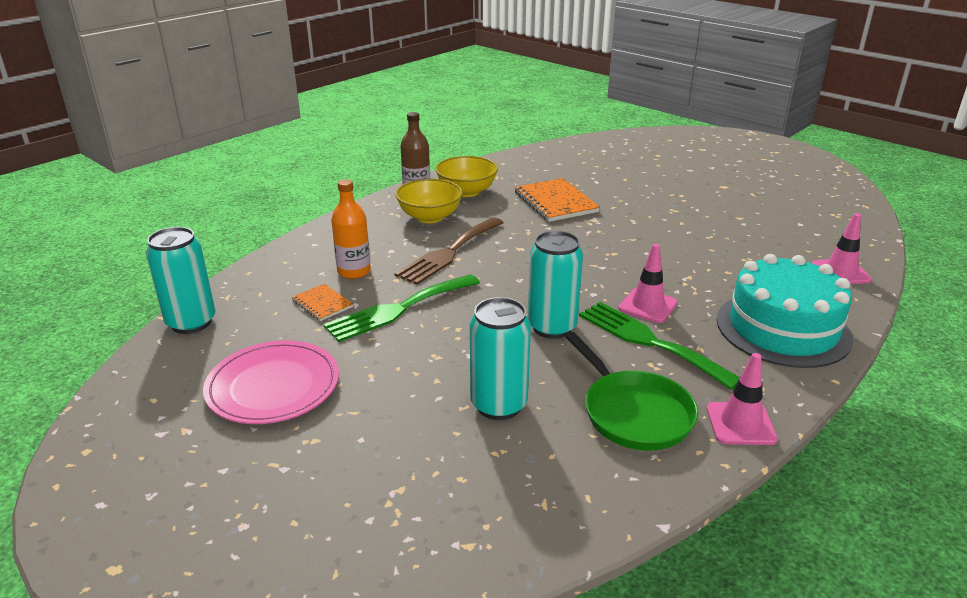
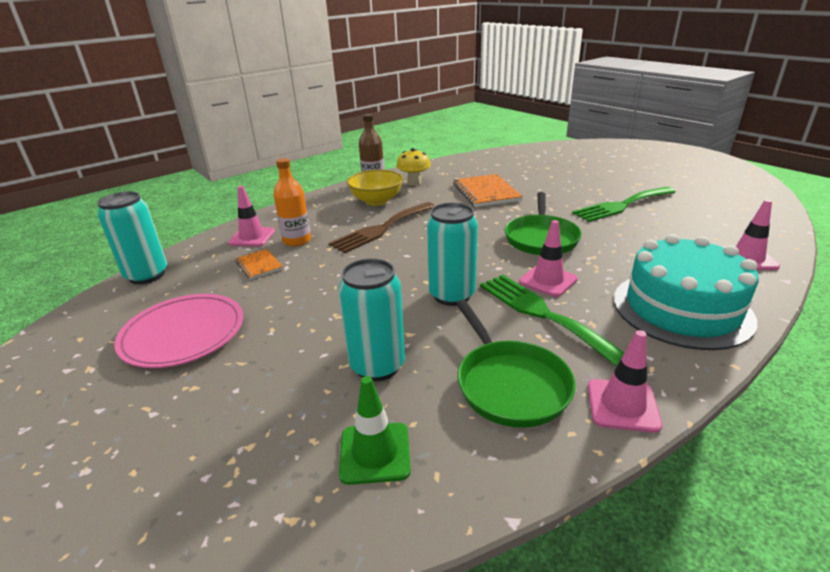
camera: 10 degrees right, 0 degrees up
(297, 269) = (252, 237): none -> pink traffic cone
(398, 309) = (320, 273): green fork -> green fork (621, 205)
(467, 191) = (414, 183): yellow bowl -> yellow mushroom
(525, 484) = (375, 453): none -> green traffic cone
(630, 257) = (541, 238): none -> green pan

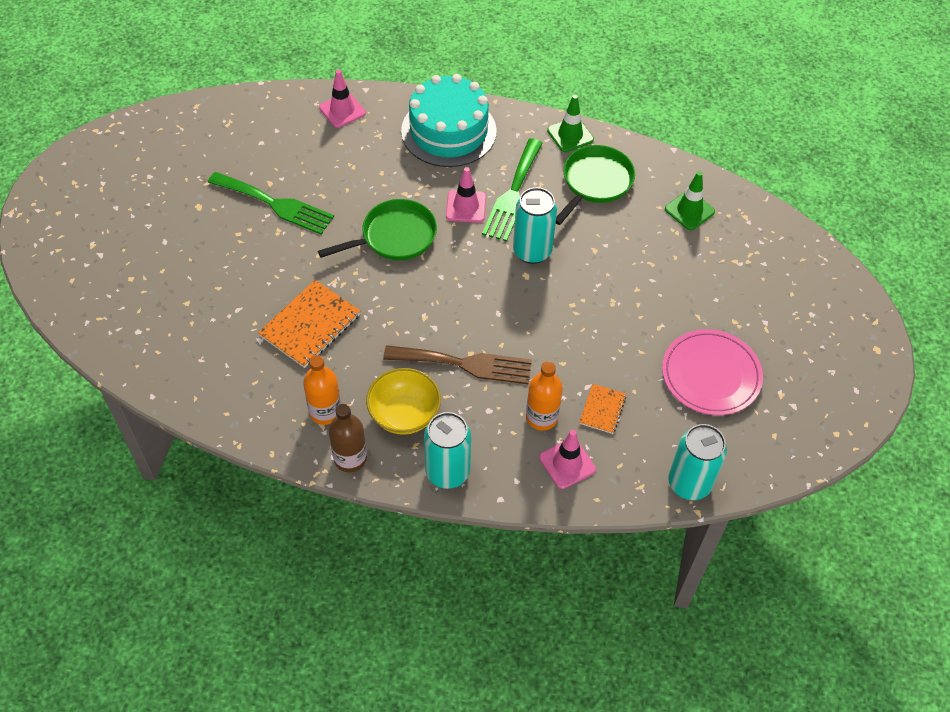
camera: 130 degrees left, 25 degrees up
(377, 366) = (636, 247): turquoise can -> turquoise can (447, 472)
(414, 183) = (325, 411): yellow mushroom -> orange bottle
(622, 405) = (570, 135): pink traffic cone -> green traffic cone

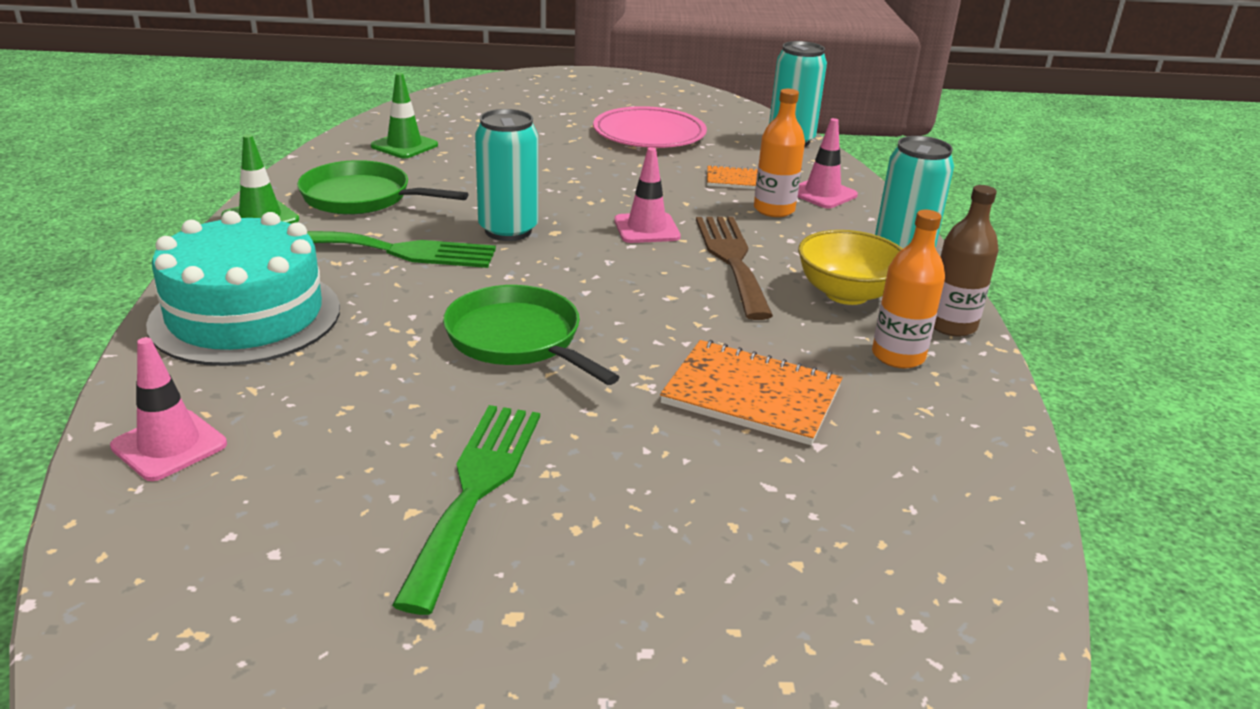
camera: 105 degrees left, 25 degrees down
(466, 206) = (431, 284): pink traffic cone -> pink traffic cone (646, 229)

